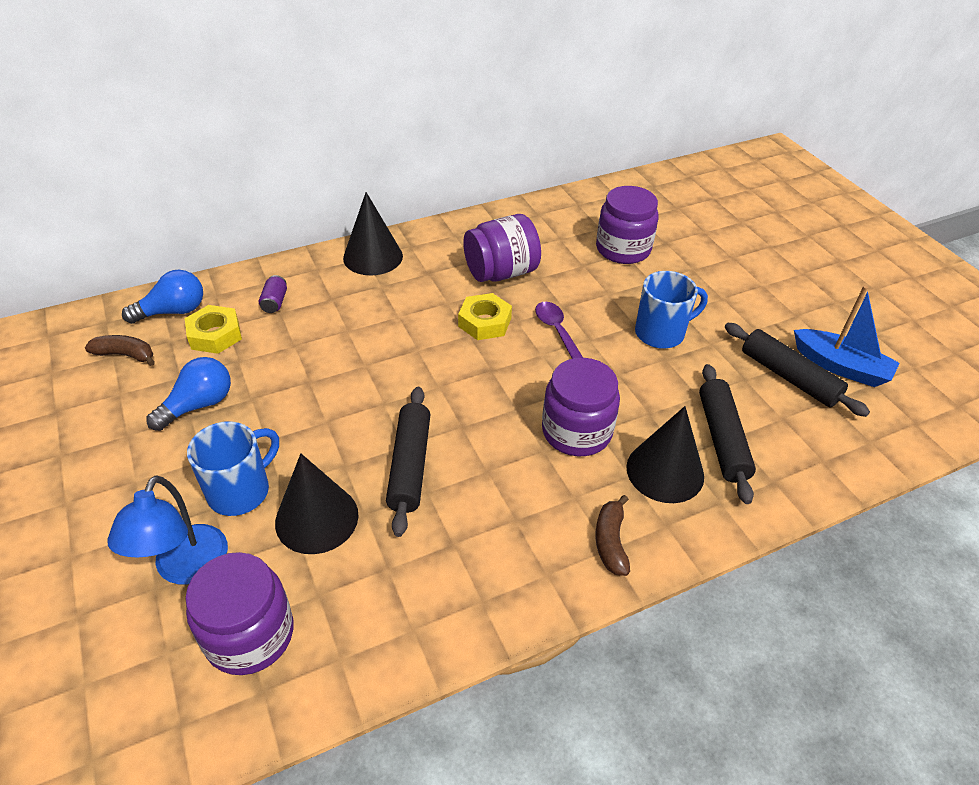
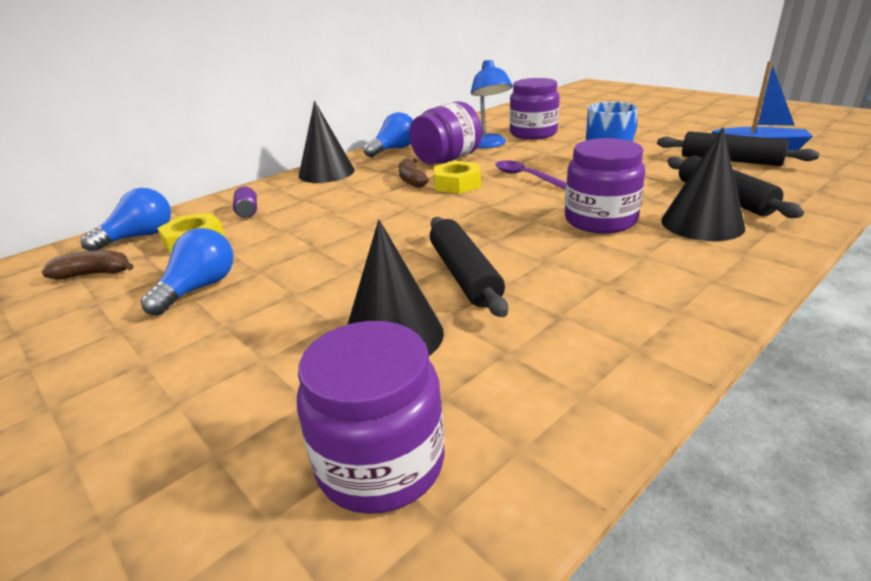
camera: 15 degrees left, 15 degrees down
(186, 568) = (251, 422): blue lamp -> blue lamp (488, 145)
(241, 491) = (286, 337): blue mug -> none
(459, 232) = (394, 149): none -> blue light bulb
(610, 542) = (710, 274): brown banana -> brown banana (412, 180)

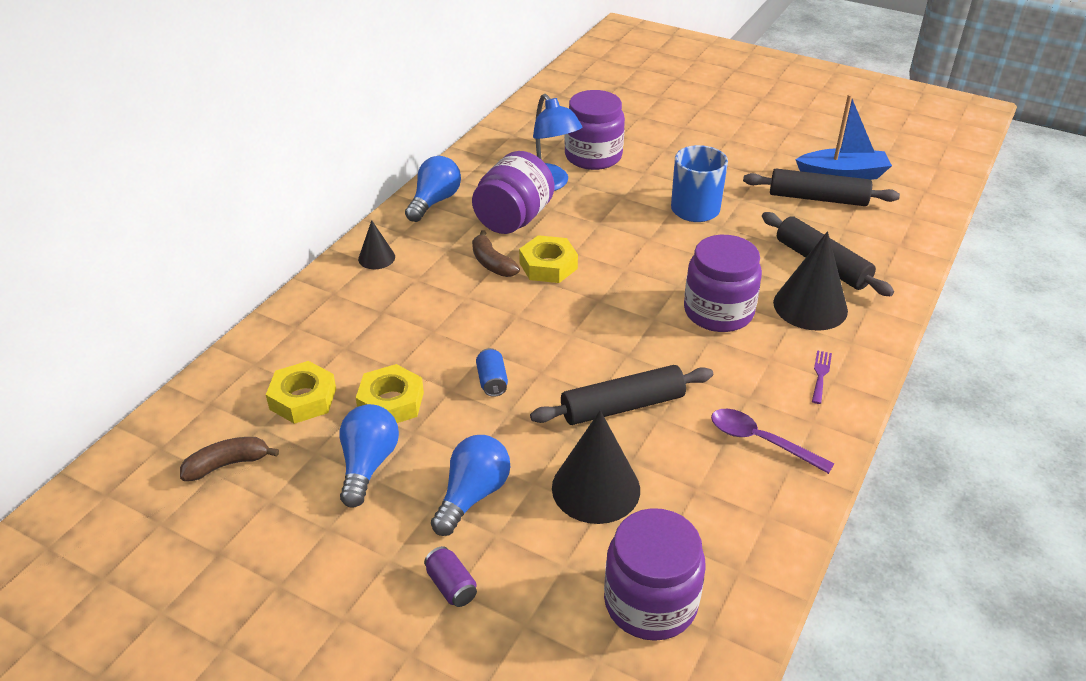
camera: 20 degrees left, 10 degrees up
(139, 237) = (227, 401): blue light bulb -> blue light bulb (472, 495)
(247, 211) = (328, 341): purple can -> purple can (451, 586)
(259, 250) = (391, 402): none -> yellow nut
(326, 172) = (376, 258): black cone -> black cone, size x0.53
(355, 246) = (492, 381): none -> blue can
(464, 275) = (622, 406): black rolling pin -> black rolling pin turned 75 degrees counterclockwise
(525, 177) = (618, 246): purple spoon -> purple spoon (760, 441)
(699, 273) = (820, 374): none -> purple fork

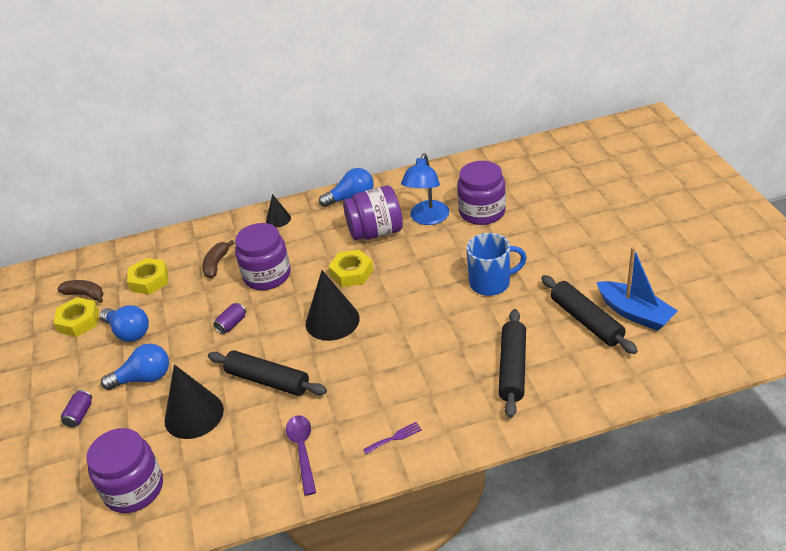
camera: 50 degrees right, 0 degrees up
(368, 465) = (128, 332): blue light bulb -> blue light bulb turned 75 degrees clockwise
(391, 402) = (178, 306): yellow nut -> yellow nut (78, 321)
(492, 263) = (326, 254): brown banana -> brown banana (216, 264)
(492, 381) = (232, 324): blue can -> purple can
(718, 312) = (399, 359): purple jar -> purple jar (267, 275)
(810, 306) = (458, 391): black cone -> black cone (332, 320)

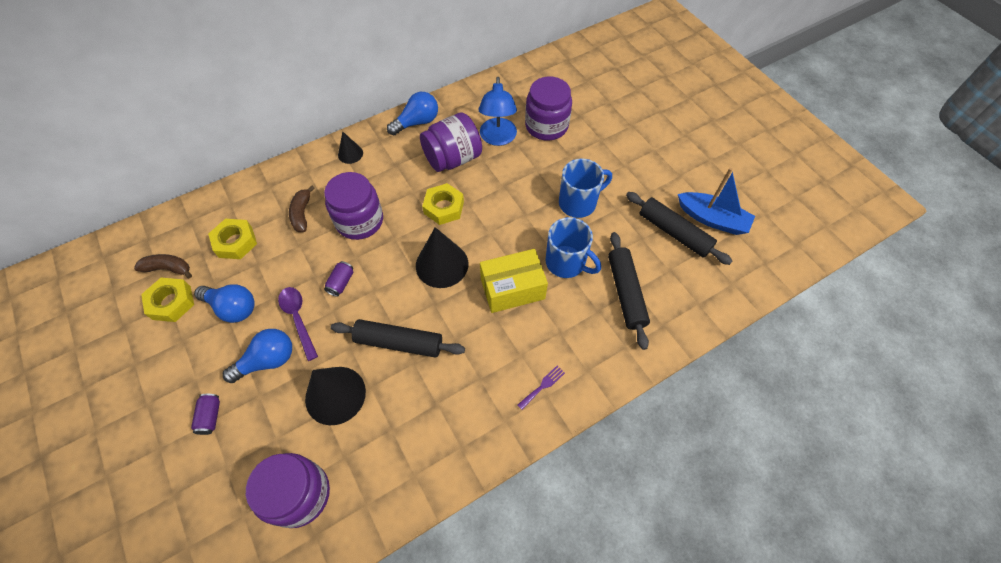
camera: 20 degrees left, 20 degrees up
(302, 450) = (459, 416): purple spoon -> purple spoon (298, 318)
(395, 350) = (512, 289): none -> yellow box
(459, 334) = (566, 262): none -> blue mug

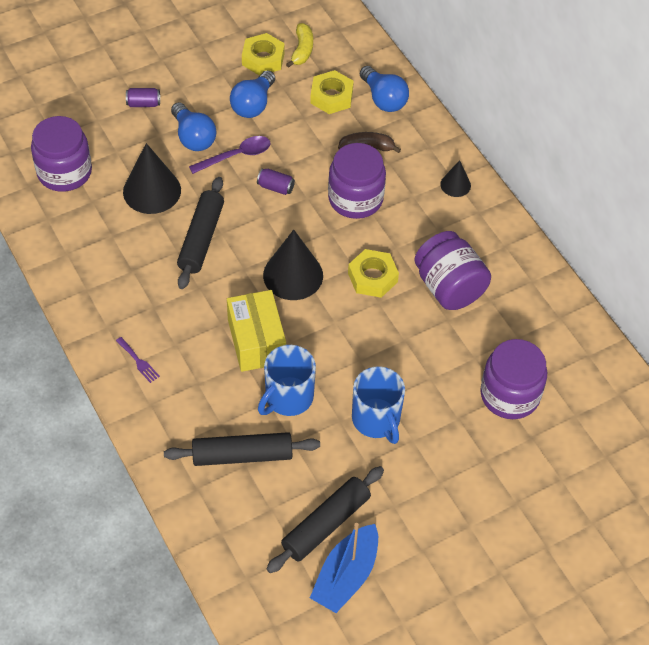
camera: 90 degrees right, 5 degrees down
(168, 268) = (302, 50): brown banana -> yellow banana
(417, 122) = (510, 249): blue light bulb -> blue light bulb (383, 99)
(498, 138) = (485, 337): blue lamp -> none

